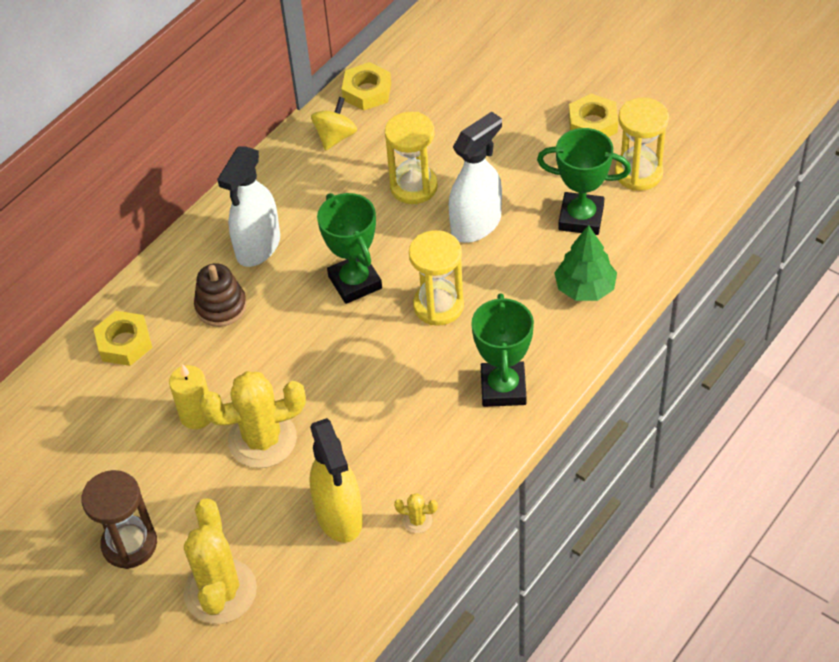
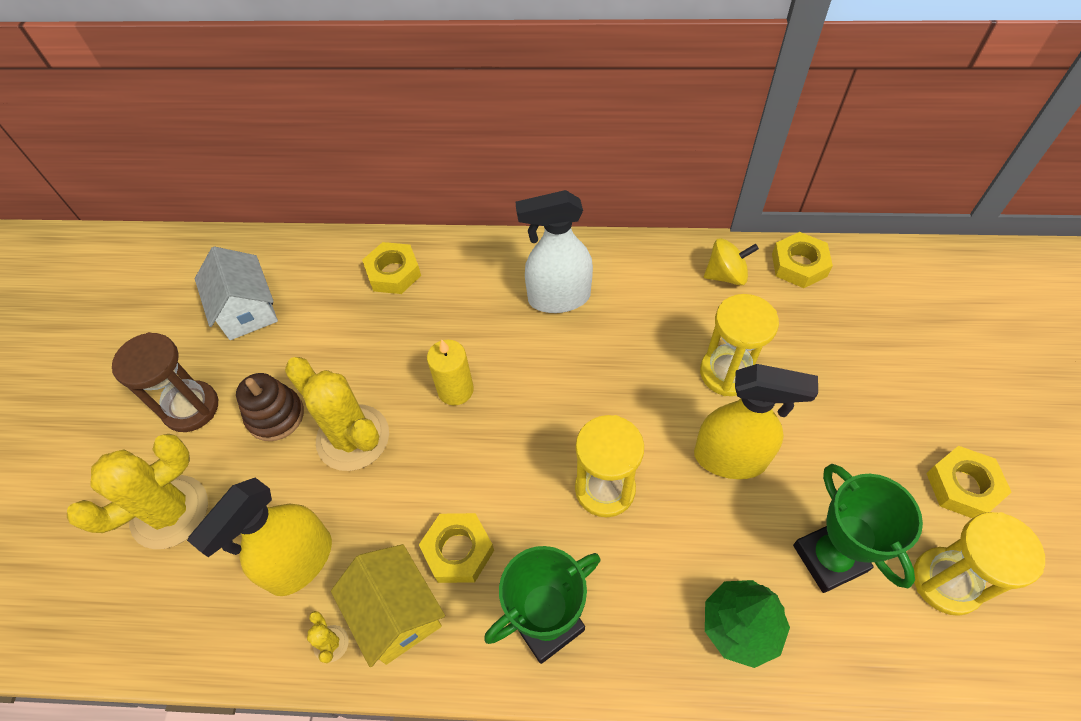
camera: 55 degrees right, 5 degrees up
(60, 466) = (247, 310): none -> white house
(197, 415) = (350, 370): yellow candle -> yellow candle (455, 390)
(221, 306) = (476, 313): brown stacking toy -> brown stacking toy (275, 416)
(355, 282) = (577, 397): green trophy -> none
(412, 414) = (458, 551): none -> yellow nut
(427, 471) = (396, 613): none -> yellow house
(476, 224) = (730, 458): white spray bottle -> yellow spray bottle

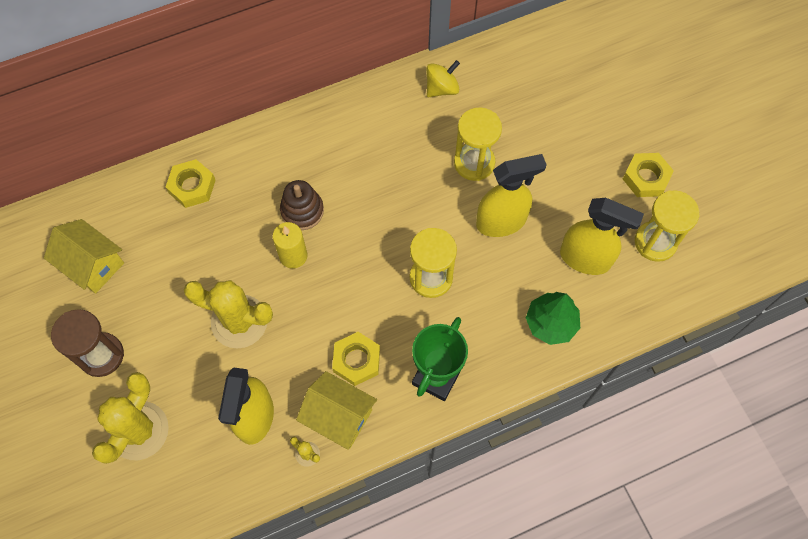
camera: 30 degrees left, 10 degrees up
(247, 310) = (92, 265): white house -> yellow house
(275, 416) = (171, 332): brown stacking toy -> brown stacking toy (302, 211)
(558, 298) = (330, 155): white spray bottle -> none
(799, 265) = (488, 60): yellow nut -> none
(829, 558) = (585, 258): green trophy -> yellow spray bottle

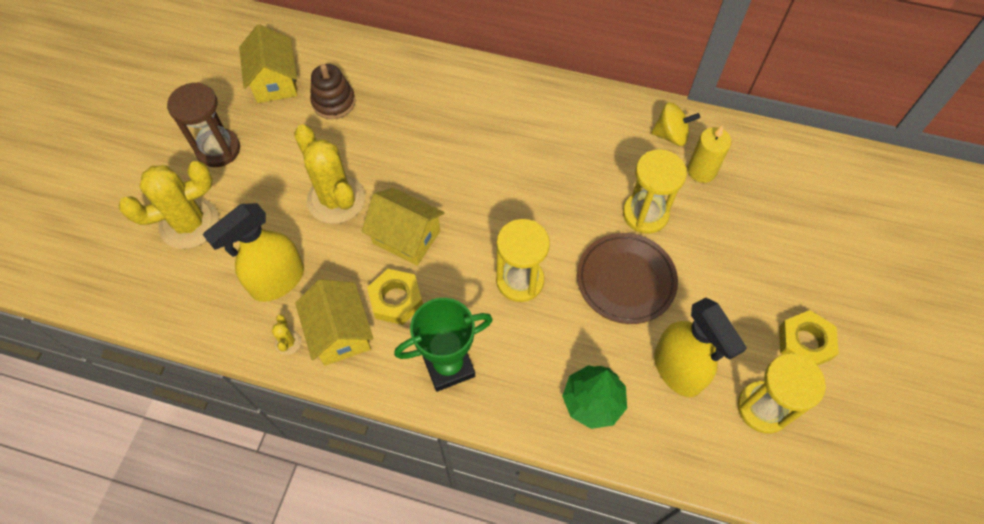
camera: 40 degrees right, 5 degrees down
(192, 186) = (397, 75): yellow nut -> none
(293, 256) = (424, 180): yellow candle -> yellow candle (701, 171)
(302, 211) = (463, 151): brown stacking toy -> brown stacking toy (334, 102)
(321, 309) = (406, 237): none -> yellow house
(501, 222) = (626, 280): yellow spray bottle -> brown plate

